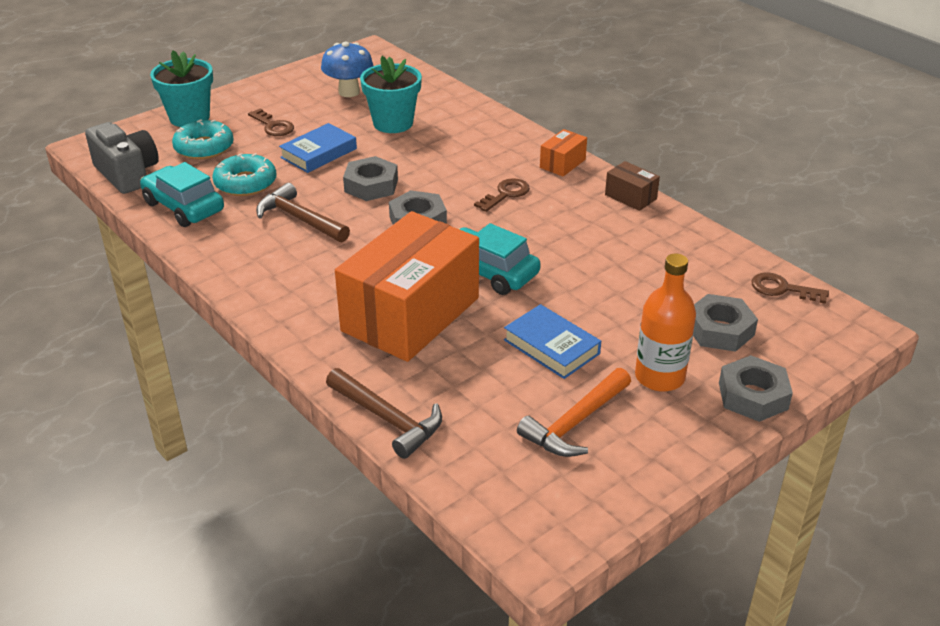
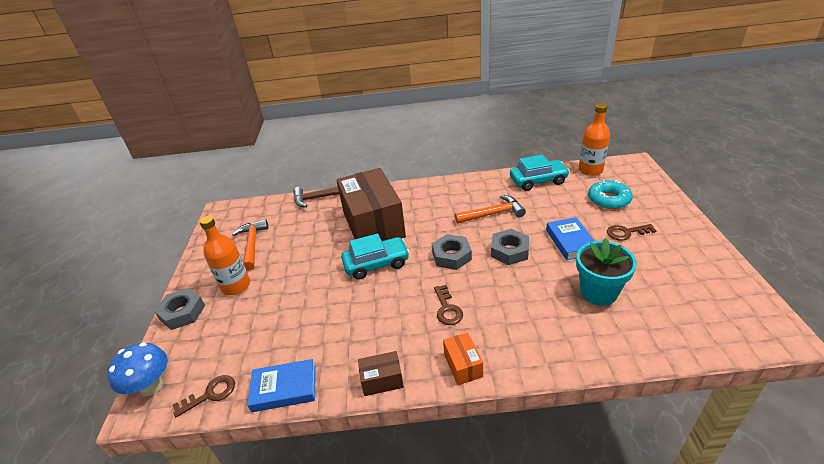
camera: 130 degrees right, 0 degrees up
(127, 174) = (590, 170): grey camera -> orange bottle
(189, 117) = (659, 202): turquoise flower pot -> none
(245, 183) = (550, 205): turquoise donut -> none
(299, 219) = (493, 214): brown hammer -> orange hammer
(349, 92) = (674, 287): blue mushroom -> blue mushroom (151, 386)
(411, 314) = (373, 224): orange box -> brown box
(551, 347) = (299, 259): blue book -> blue book (284, 388)
(720, 330) = (227, 332): grey nut -> none

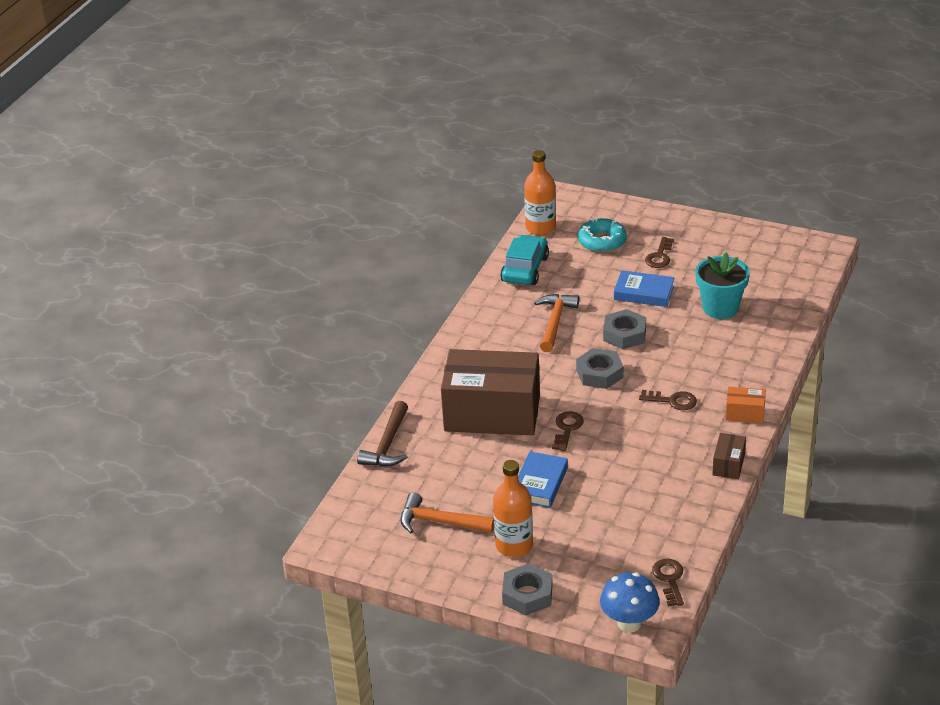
camera: 65 degrees left, 0 degrees up
(284, 388) = (696, 528): blue book -> blue book (540, 484)
(376, 264) = (567, 429): turquoise car -> brown key

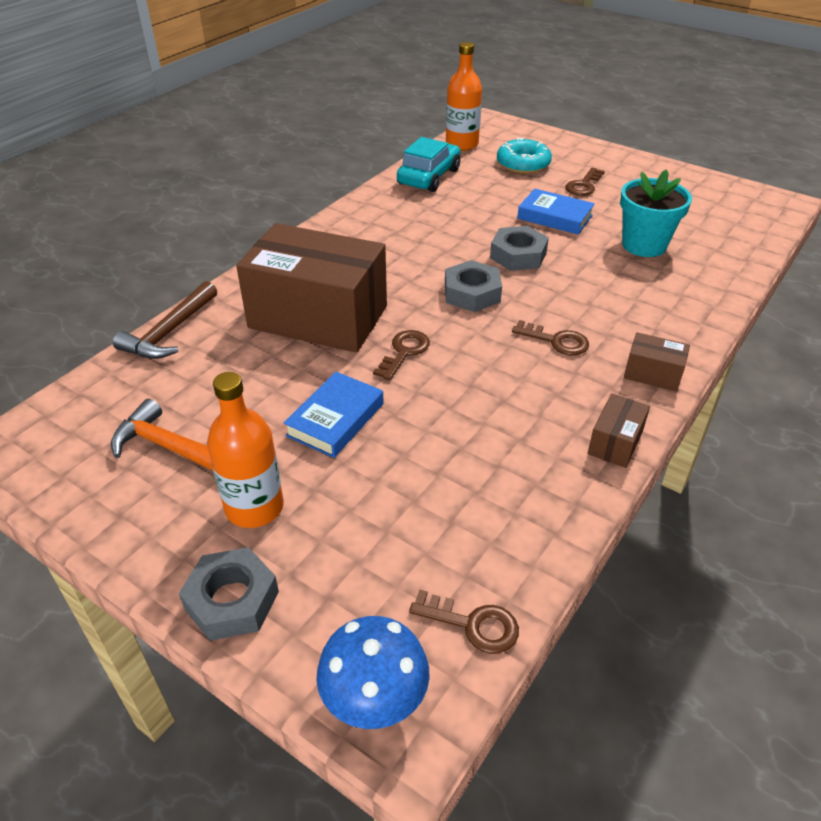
camera: 10 degrees right, 5 degrees up
(555, 322) = (440, 230): orange hammer -> none
(669, 579) = (472, 624): brown key -> brown key turned 105 degrees clockwise
(745, 413) = (652, 374): orange box -> brown box

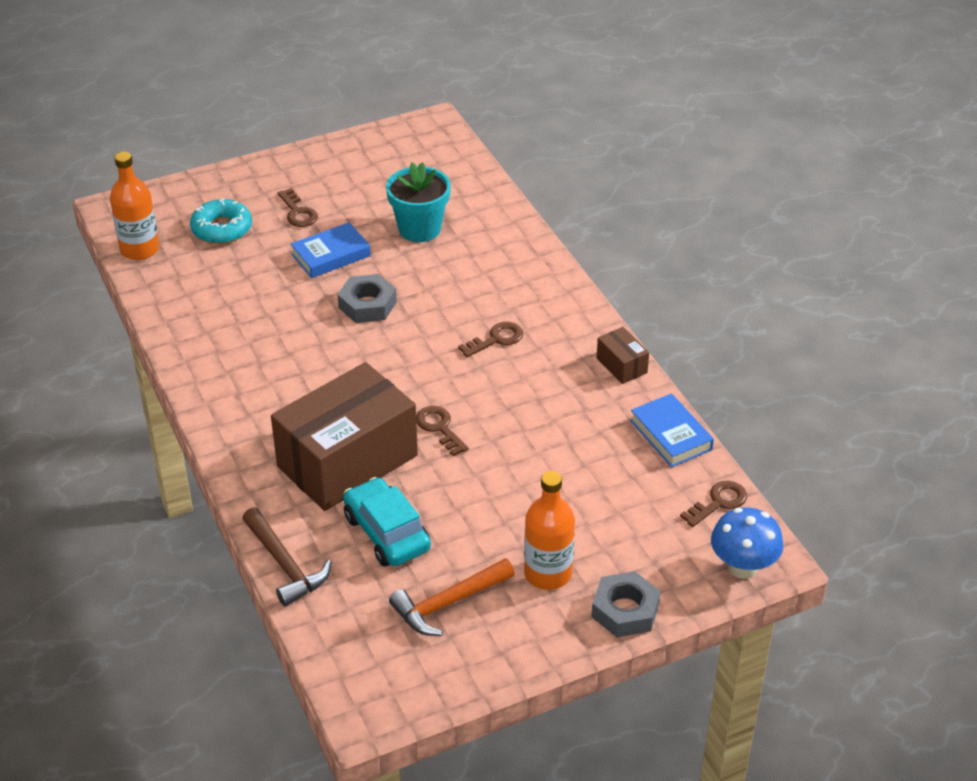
camera: 60 degrees left, 0 degrees up
(335, 419) = (488, 497): blue book -> blue book (671, 435)
(429, 177) = (180, 299): turquoise car -> turquoise car (386, 533)
(472, 293) = (396, 356): grey nut -> none
(652, 374) = (571, 311): brown box -> none

